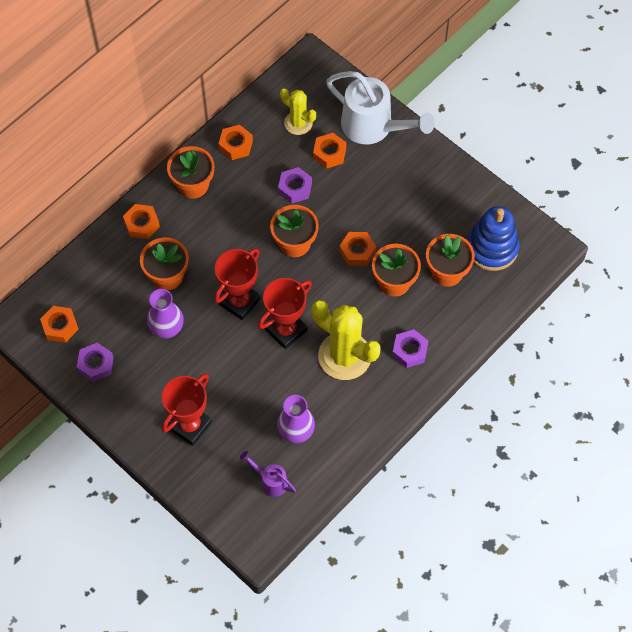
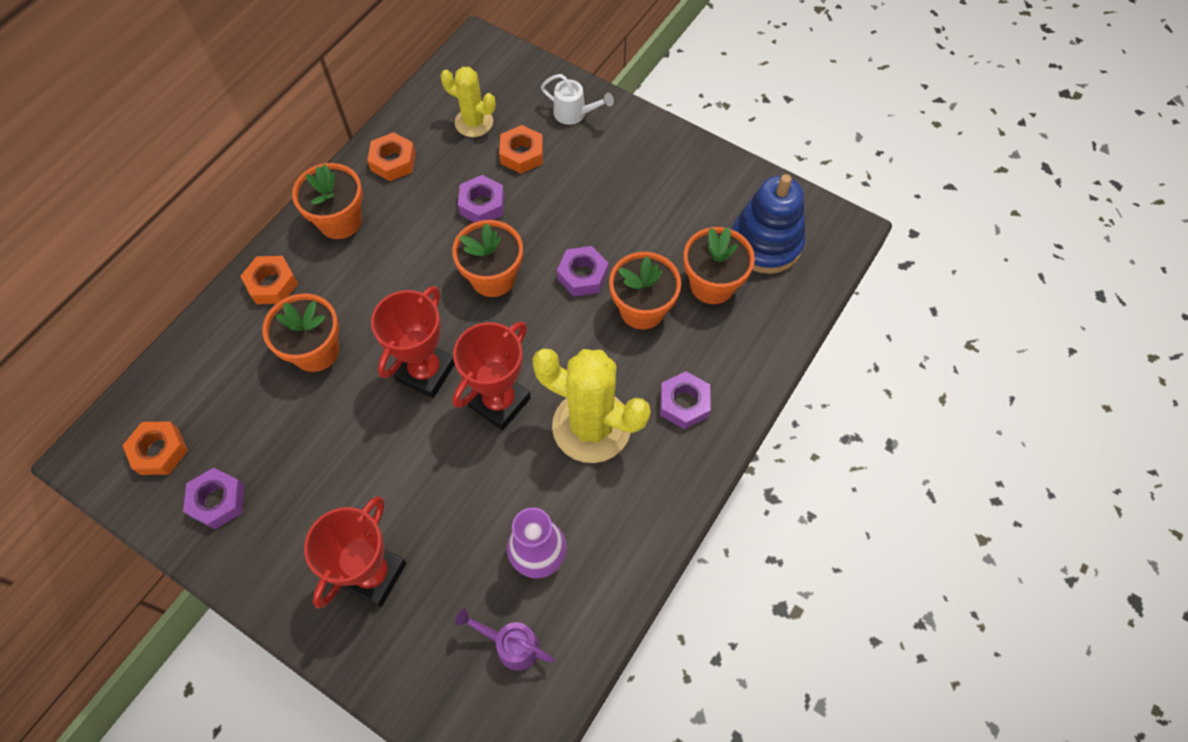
camera: 10 degrees left, 0 degrees up
(167, 328) = (322, 428): purple vase -> none
(357, 251) = (582, 275): orange nut -> purple nut
(373, 127) = (574, 114): white watering can -> white watering can, size x0.47

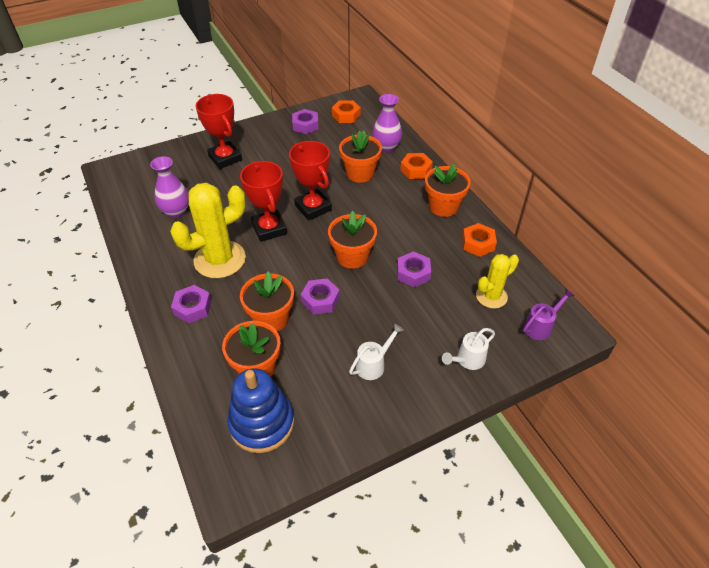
camera: 120 degrees right, 15 degrees down
(230, 347) = (386, 147): none -> purple vase
(511, 645) = (148, 188): purple watering can -> purple watering can (540, 326)
(522, 154) = (445, 311): orange nut -> none
(634, 185) = (373, 364): none -> white watering can

